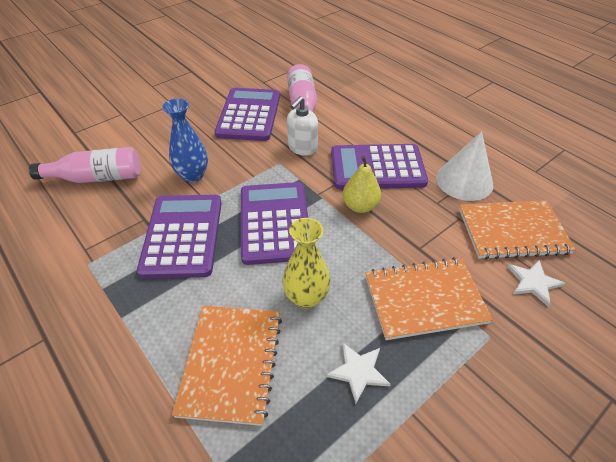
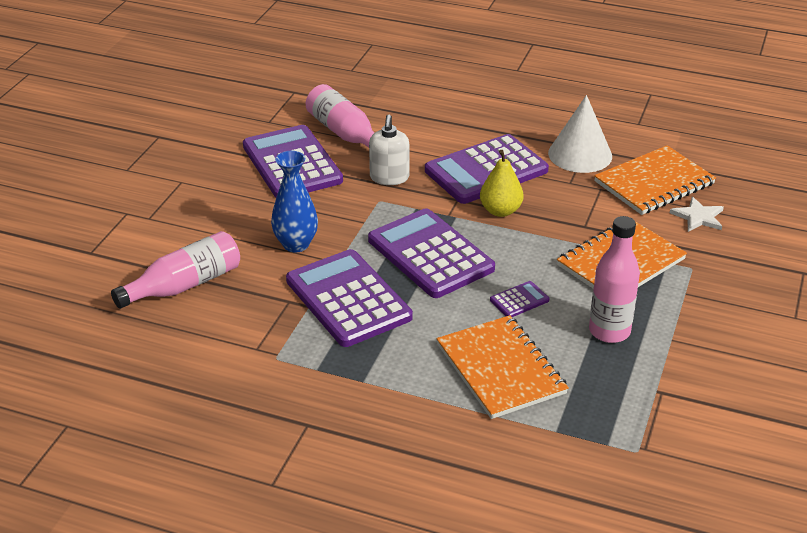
camera: 30 degrees left, 10 degrees down
(306, 297) = (519, 300): yellow vase -> purple calculator
(358, 371) = (609, 331): white star -> pink bottle

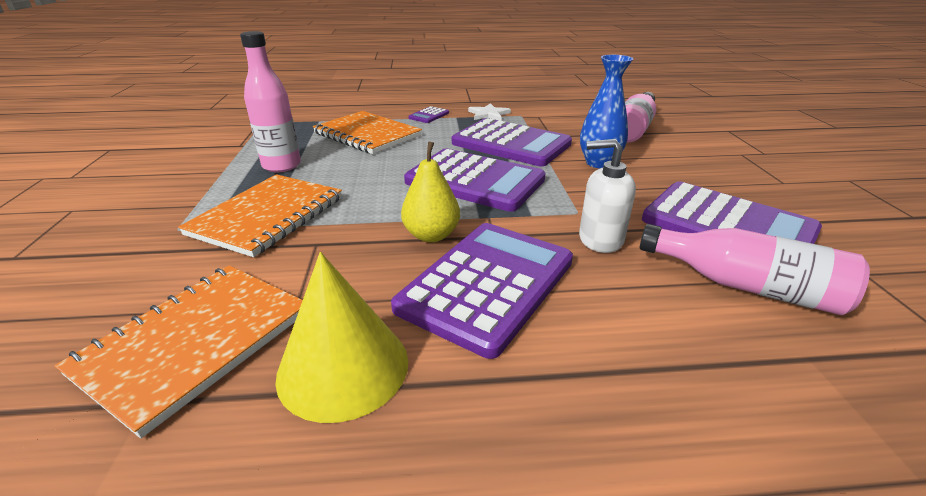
camera: 155 degrees right, 5 degrees down
(389, 177) = (600, 239): white soap dispenser -> white soap dispenser turned 60 degrees counterclockwise
(519, 300) = (370, 168): purple calculator -> purple calculator (429, 115)
(580, 154) = (343, 367): white cone -> yellow cone
(698, 217) = (134, 297): white star -> white star (488, 114)

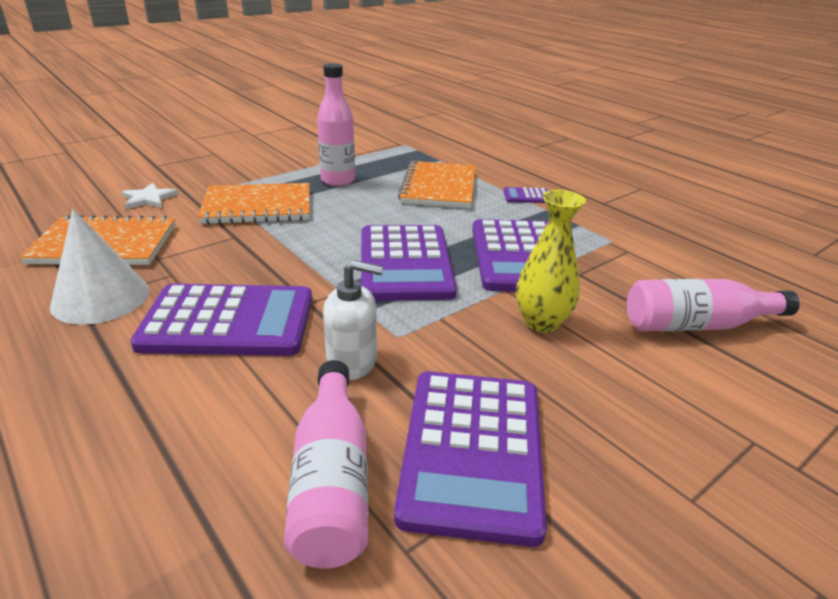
camera: 55 degrees right, 0 degrees up
(343, 367) = (100, 298): yellow cone -> white cone
(431, 235) = (284, 275): yellow pear -> none
(488, 114) = (582, 222): white star -> white star (149, 198)
(599, 163) = (541, 322): blue vase -> yellow vase
(600, 239) = (352, 362): white soap dispenser -> white soap dispenser turned 120 degrees clockwise

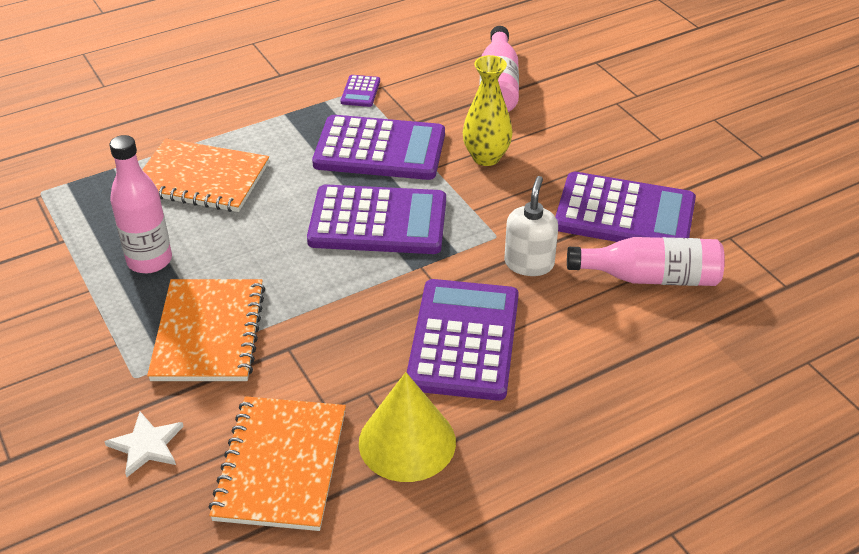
camera: 80 degrees left, 10 degrees up
(100, 298) = (407, 442): white cone -> yellow cone
(526, 196) = (248, 120): purple calculator -> purple calculator (360, 91)

